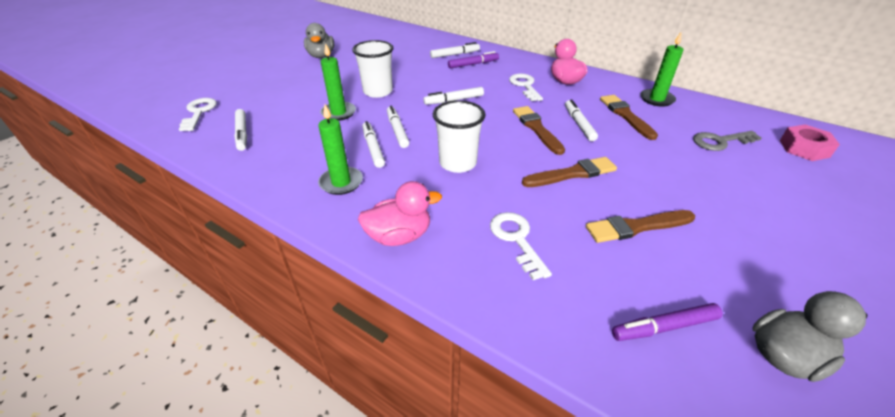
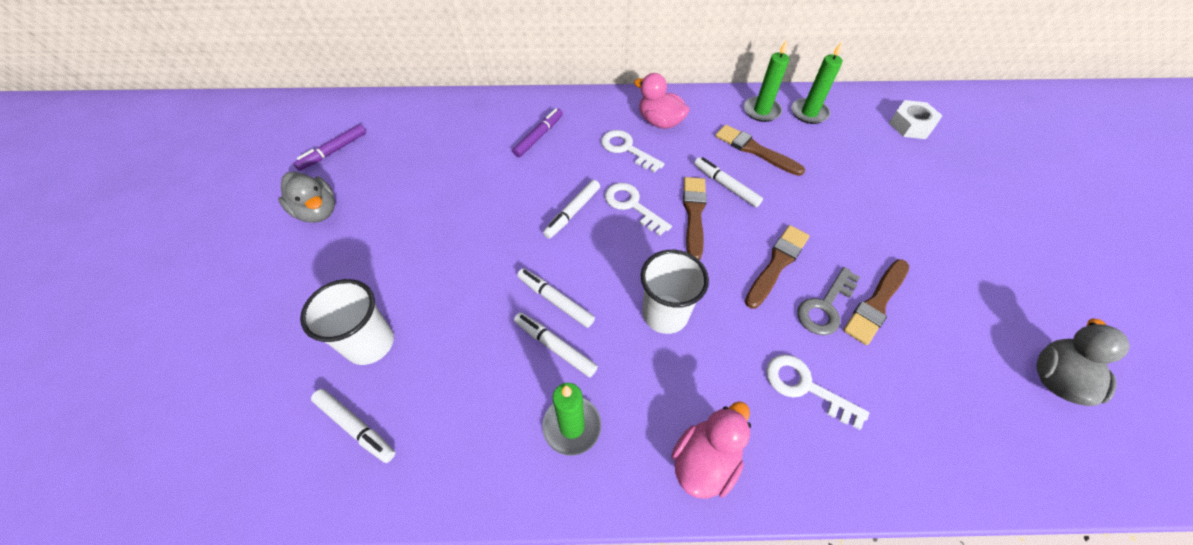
camera: 35 degrees left, 15 degrees up
(199, 112) = (238, 428): white key -> white key (632, 205)
(338, 113) = (453, 310): green candle -> green candle (809, 113)
(378, 91) = (467, 244): white cup -> white cup (370, 343)
(455, 54) = (501, 127): white marker -> none
(536, 128) = (694, 214): brown brush -> brown brush turned 60 degrees clockwise
(664, 327) = (977, 408): purple marker -> purple marker (334, 151)
(720, 141) = (851, 148): grey key -> grey key (825, 307)
(804, 148) = (911, 125): pink nut -> white nut

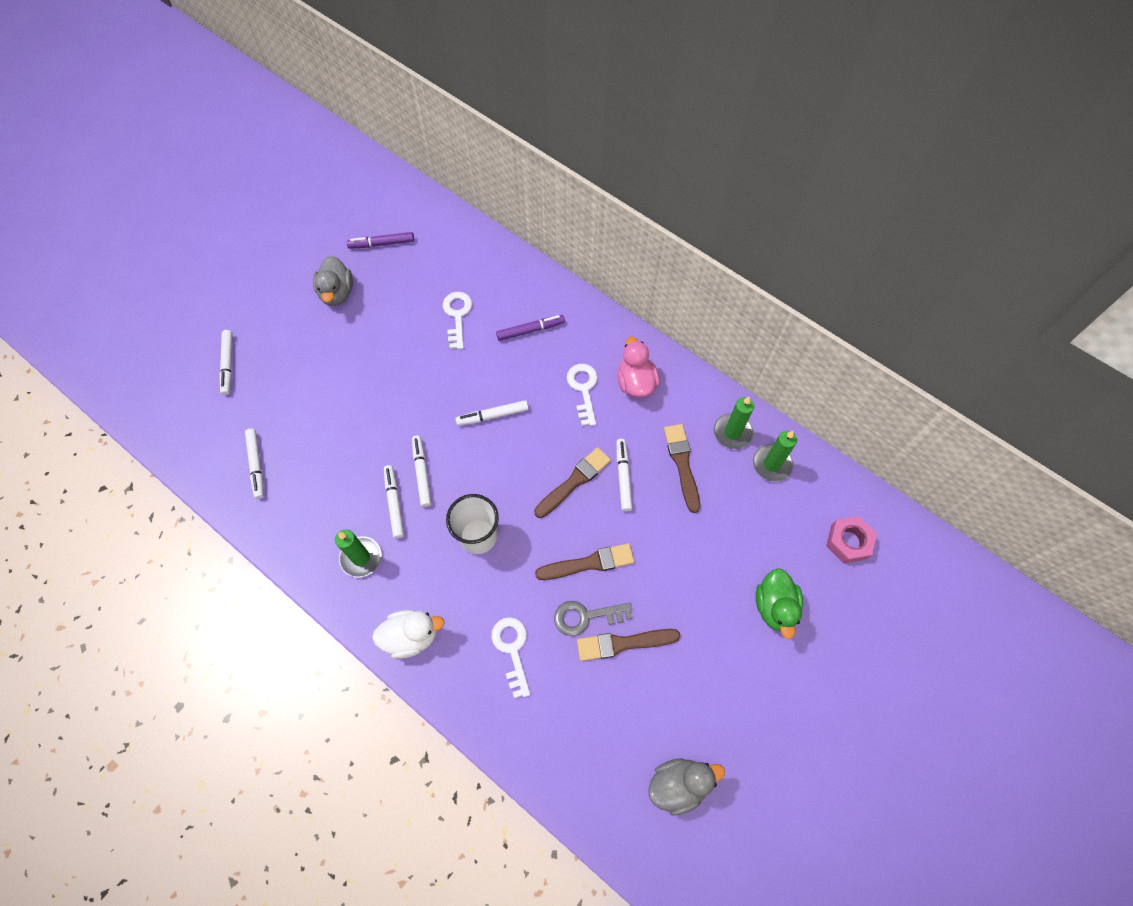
camera: 40 degrees right, 10 degrees up
(230, 349) = (228, 364): none -> white marker
(370, 343) = (299, 418): white cup -> none
(632, 205) = (538, 441): white key -> white key (457, 315)
(704, 461) = (411, 636): pink duck -> white duck
(911, 125) = (848, 542): white nut -> pink nut
(928, 194) = (775, 607): none -> green duck

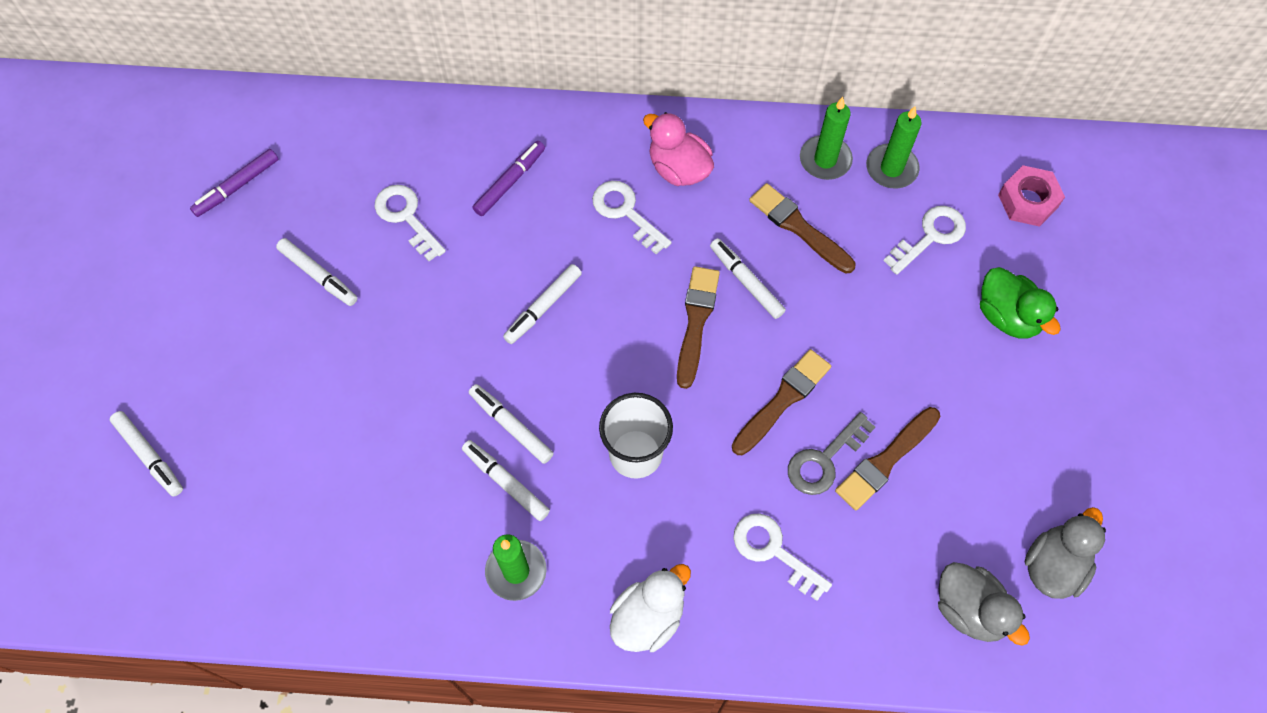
camera: 35 degrees left, 0 degrees up
(257, 465) = (292, 552): white marker -> white marker (318, 275)
(337, 293) = (226, 280): grey duck -> grey duck (969, 609)
(763, 523) = (930, 236): none -> white key

